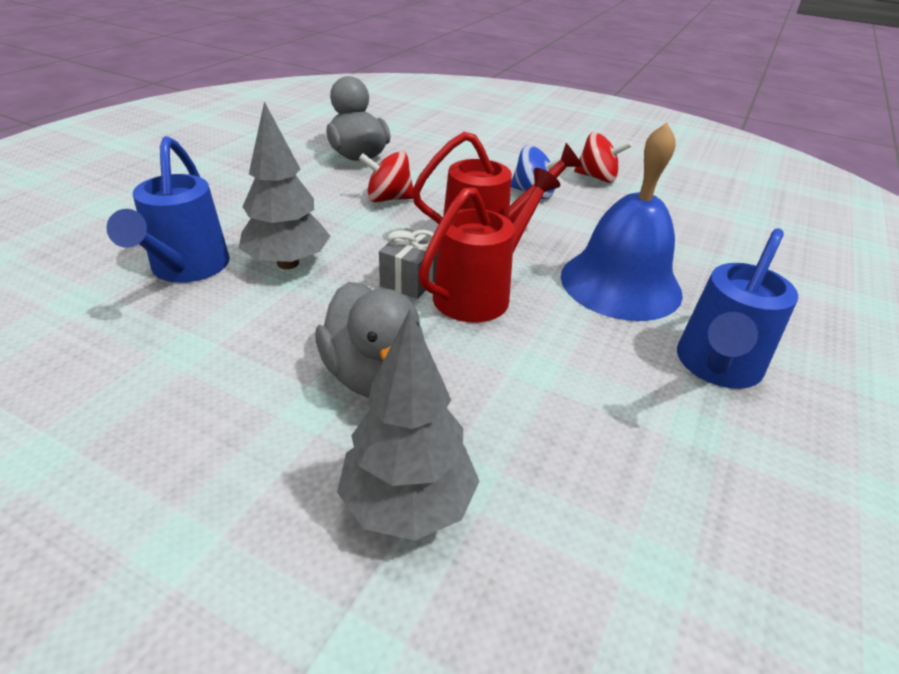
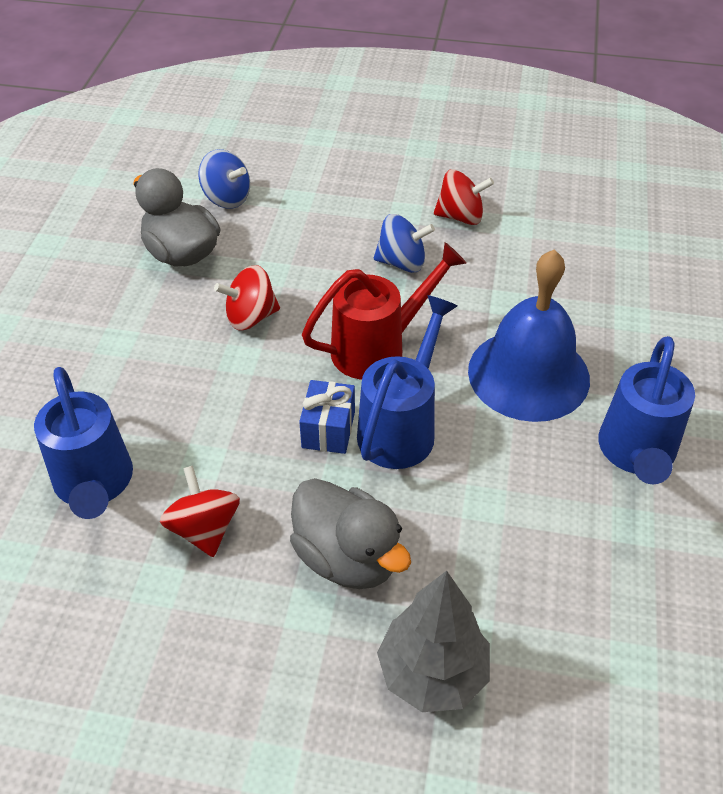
camera: 15 degrees left, 10 degrees up
(255, 320) = (204, 529): none -> red spinning top
(288, 263) = (194, 445): grey tree -> none
(411, 136) = (227, 198): none -> blue spinning top
(411, 279) = (328, 429): grey gift -> blue gift
(480, 293) = (401, 427): red watering can -> blue watering can

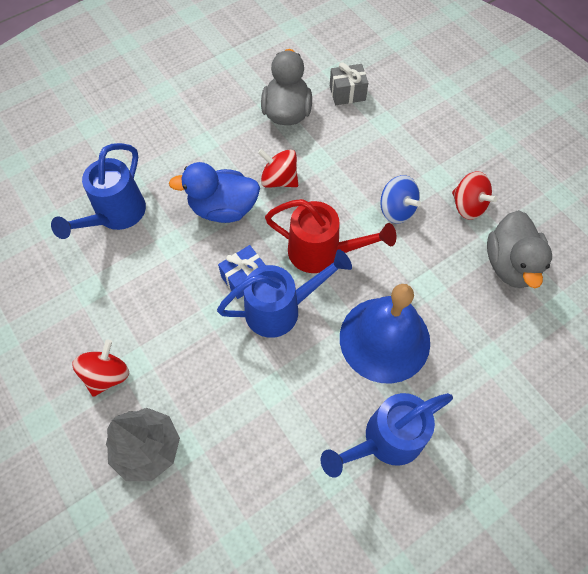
camera: 45 degrees right, 15 degrees up
(204, 529) = (135, 280): red spinning top -> red spinning top (107, 375)
(221, 385) = (223, 208): none -> blue duck
(227, 198) = (347, 93): blue spinning top -> grey gift
(347, 557) = (177, 354): grey duck -> grey duck (510, 264)

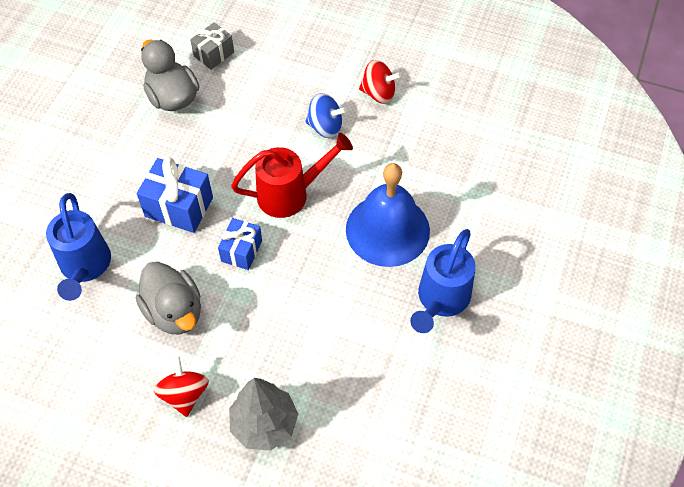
camera: 35 degrees left, 5 degrees down
(223, 208) = (179, 207): blue duck -> blue gift
(279, 180) = (209, 157): red spinning top -> none
(280, 309) = (290, 256): blue watering can -> none
(510, 264) = (440, 120): grey duck -> grey duck (174, 311)

